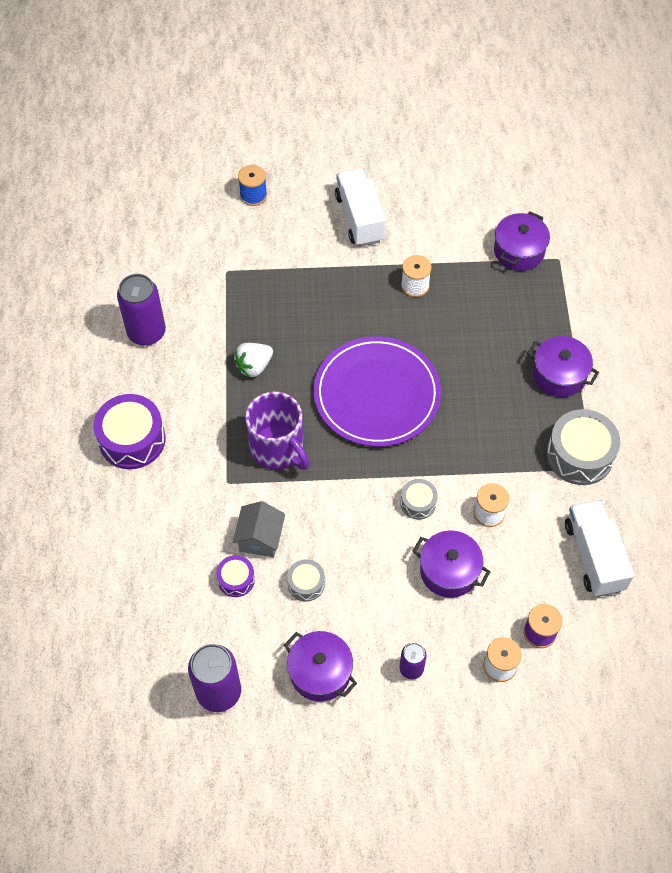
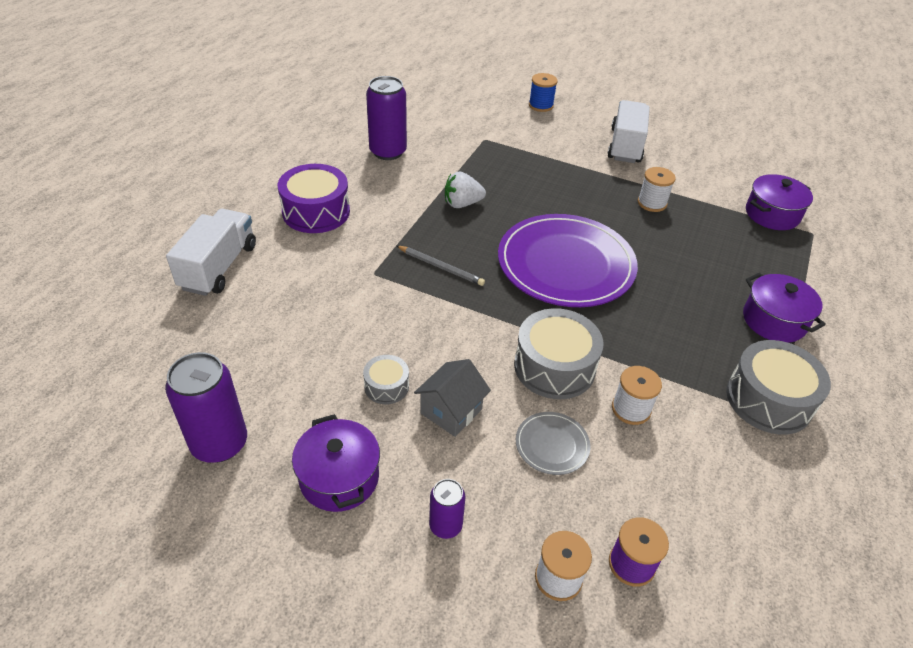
camera: 25 degrees right, 15 degrees down
(236, 579) = (320, 351): purple drum -> none
(260, 538) = (370, 328): grey house -> grey house (451, 411)
(278, 448) = (441, 267): purple mug -> grey pencil
(418, 503) = (554, 367): grey drum -> grey drum, size x1.90
(449, 571) = (552, 445): purple pot -> grey plate
(594, 556) = (744, 510): white truck -> white truck (219, 267)

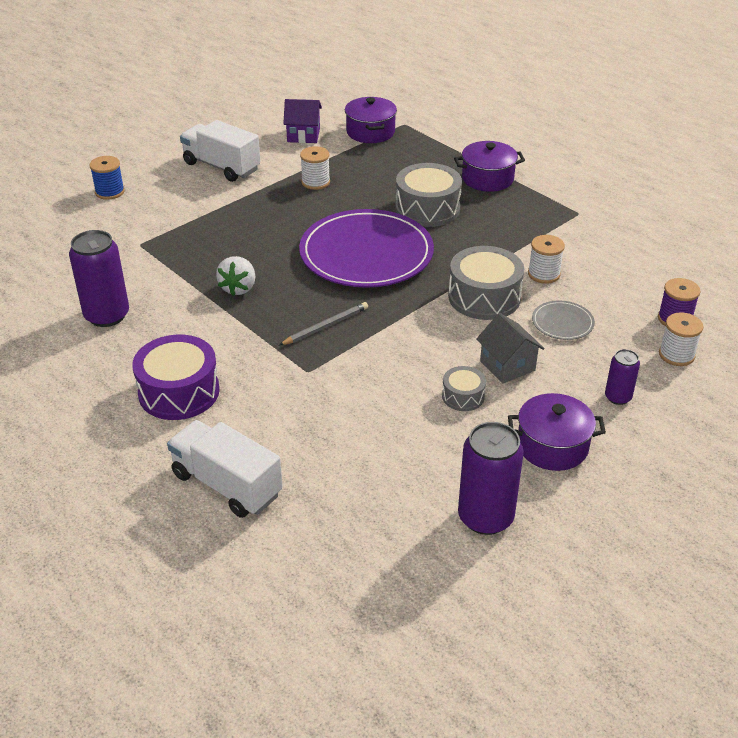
camera: 65 degrees left, 5 degrees down
(721, 175) = (303, 135): none -> purple house
(768, 399) = (561, 211): grey drum -> grey drum (427, 208)

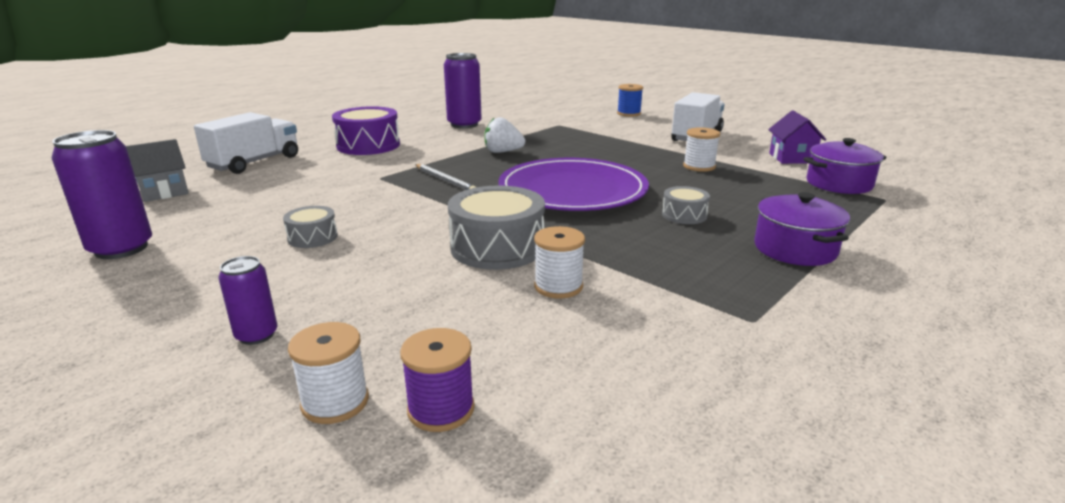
camera: 85 degrees right, 15 degrees down
(427, 208) = (684, 215): grey drum -> grey drum, size x0.53
(507, 366) = (356, 260): grey house -> grey house (164, 192)
(552, 446) = (195, 285): purple pot -> none
(562, 322) = (439, 297): grey plate -> none

